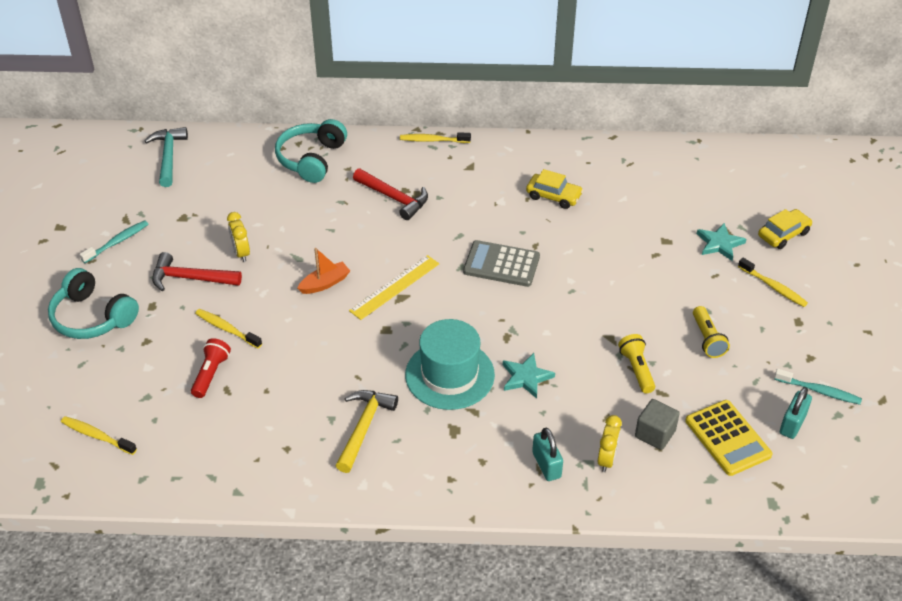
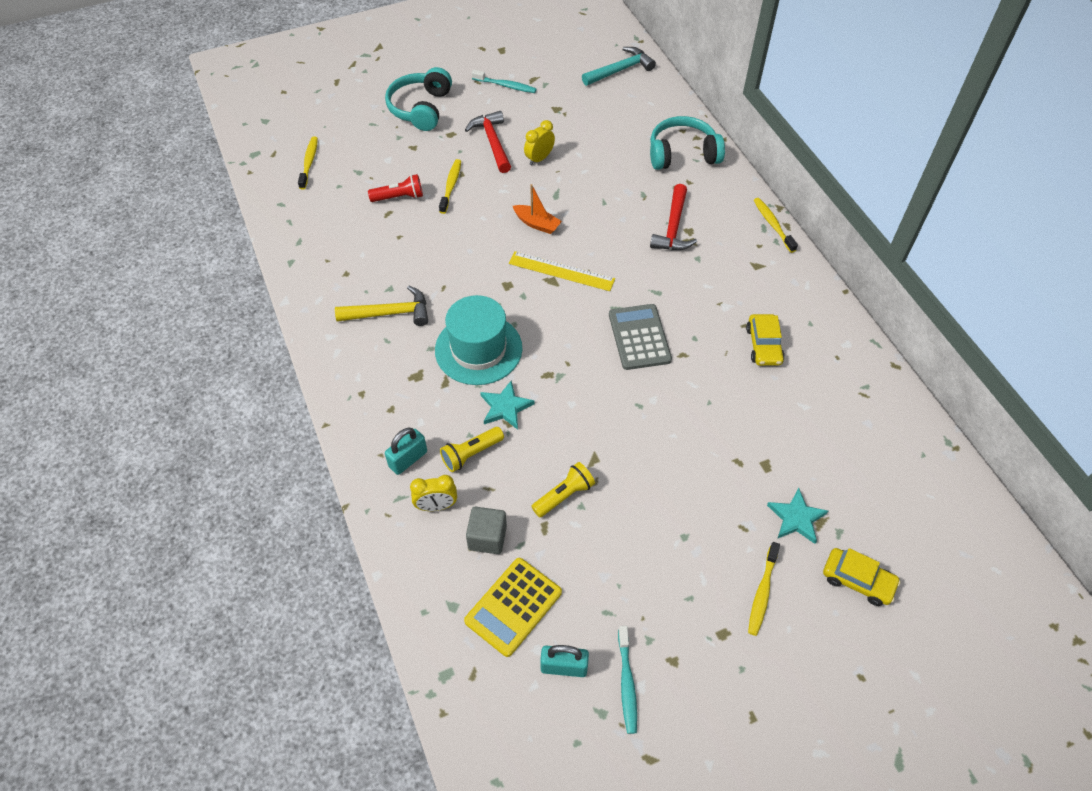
camera: 65 degrees right, 10 degrees up
(707, 339) = (642, 547): yellow flashlight -> yellow flashlight (471, 454)

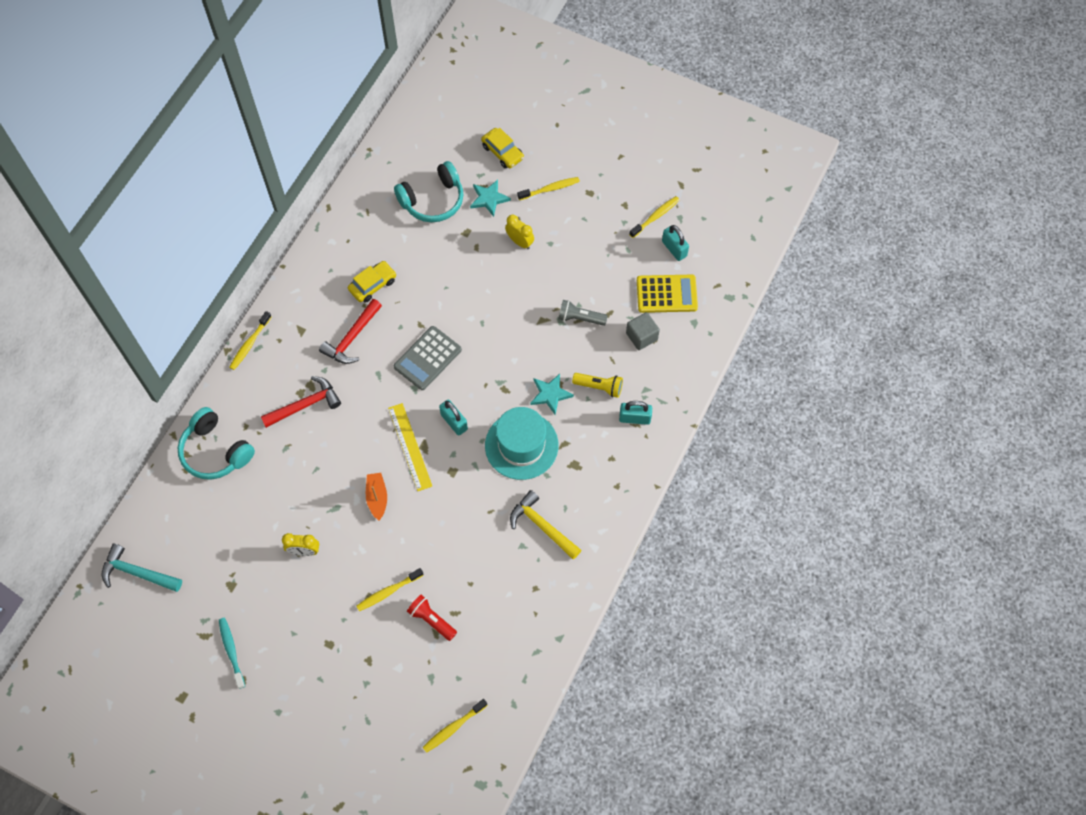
camera: 130 degrees left, 10 degrees up
(421, 108) = (316, 697): turquoise headphones -> turquoise headphones (433, 200)
(436, 506) = (648, 377): yellow clock -> yellow clock (520, 242)
(492, 142) = (313, 602): red hammer -> red hammer (352, 338)
(553, 316) = (454, 422): none -> turquoise padlock
(564, 495) = (580, 318): yellow flashlight -> grey flashlight
(627, 683) = (655, 217): turquoise toothbrush -> yellow toothbrush
(857, 580) = (503, 152): yellow car -> yellow car turned 150 degrees clockwise

